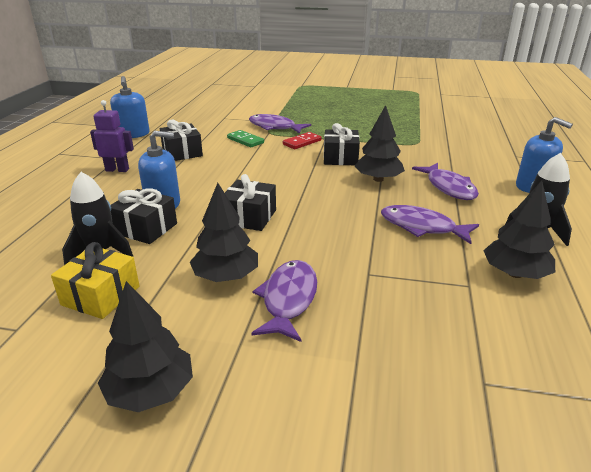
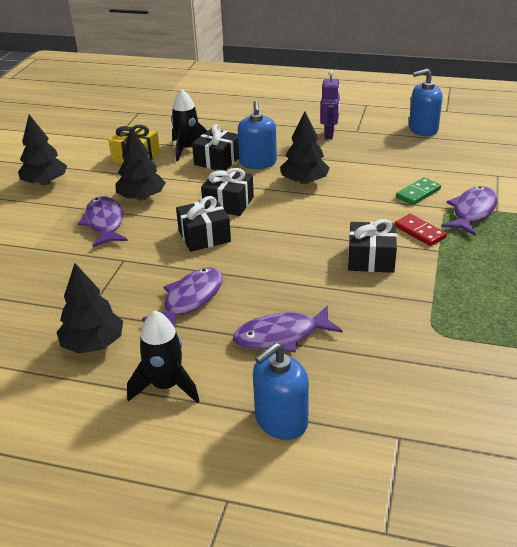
camera: 95 degrees right, 5 degrees up
(182, 152) = (375, 160): black gift -> black gift (204, 236)
(288, 299) = (104, 223): purple fish -> purple fish turned 120 degrees counterclockwise
(378, 179) = (307, 282): black tree -> black tree (304, 181)

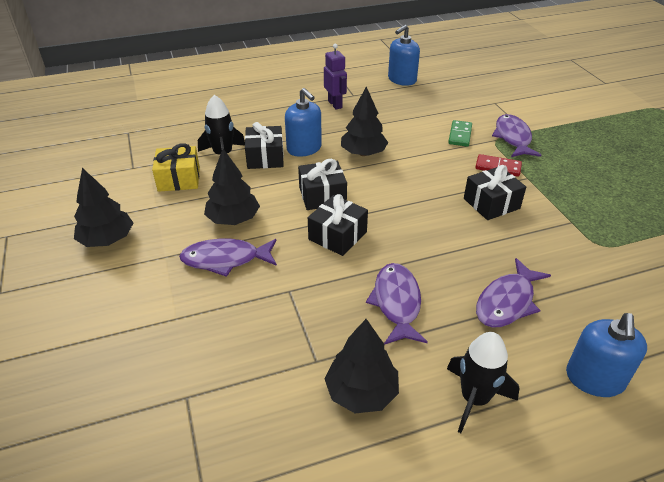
camera: 35 degrees left, 5 degrees up
(104, 223) = (225, 259): purple fish -> purple fish turned 45 degrees counterclockwise

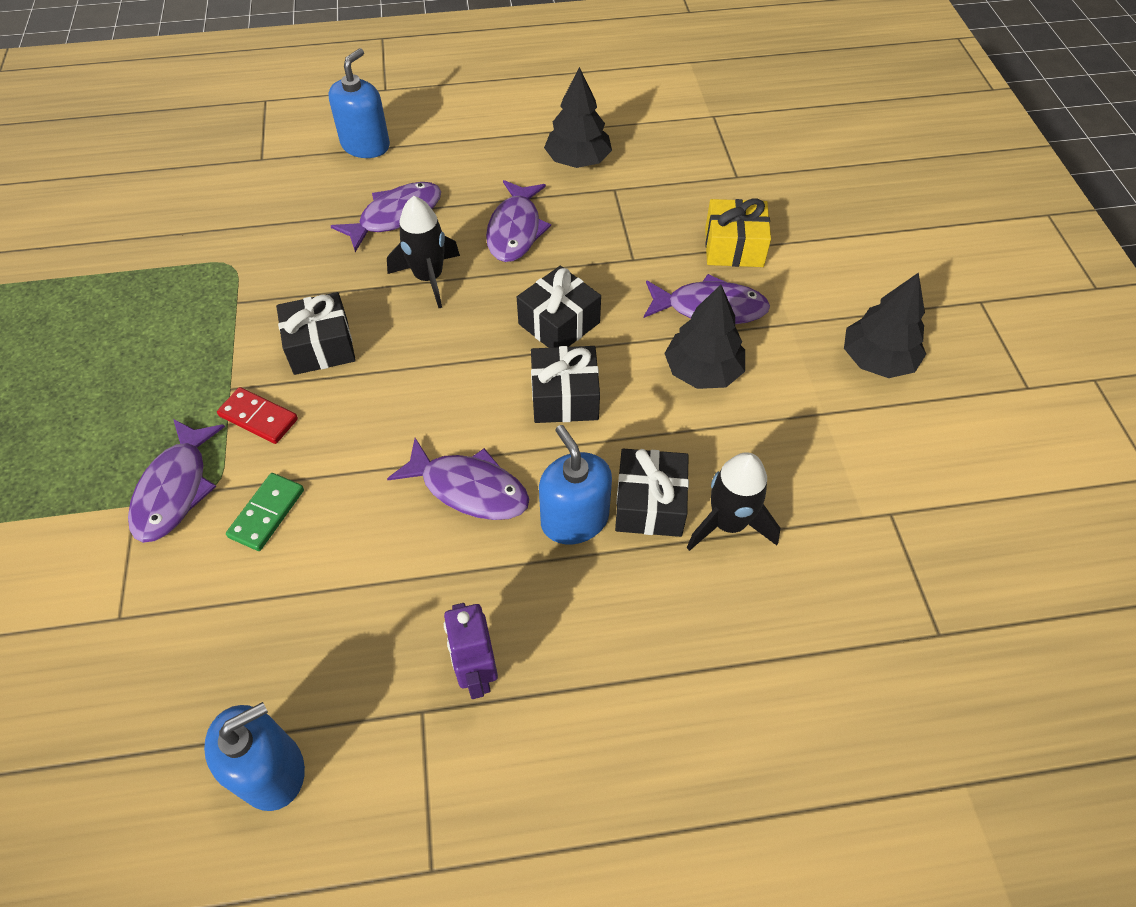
camera: 170 degrees left, 15 degrees up
(179, 179) = (800, 469): yellow gift -> yellow gift (734, 247)
(363, 153) = (469, 488): black tree -> purple fish
(474, 399) = (480, 145): black rocket -> black rocket (429, 278)

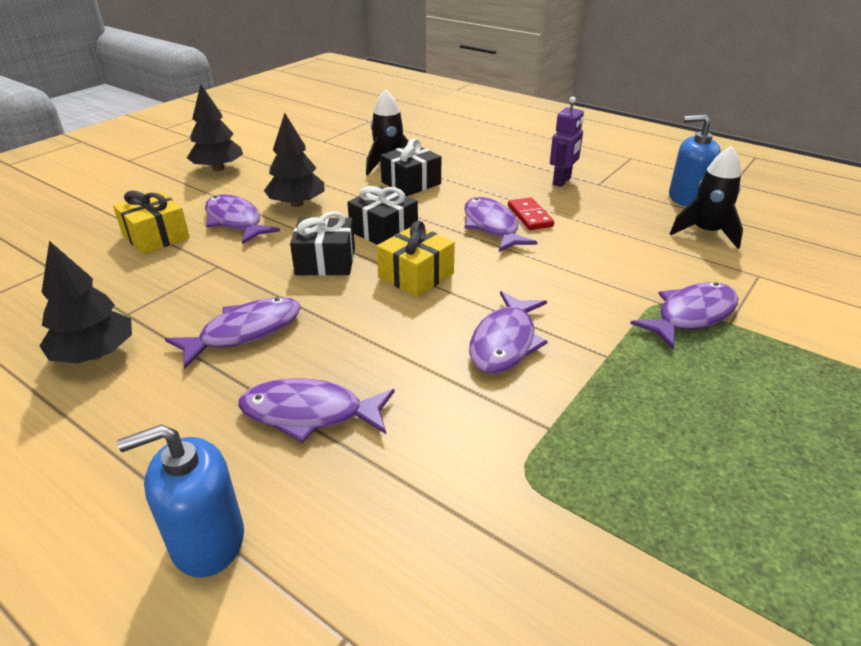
camera: 135 degrees left, 20 degrees down
(259, 417) = (597, 324): red domino -> red domino (529, 216)
(267, 513) = (629, 273): green domino -> none
(321, 346) = (505, 342): black gift -> purple fish
(429, 278) = (361, 340): black rocket -> black rocket (706, 233)
(464, 363) = (416, 275): none -> yellow gift
(574, 519) = (453, 194): blue soap dispenser -> none

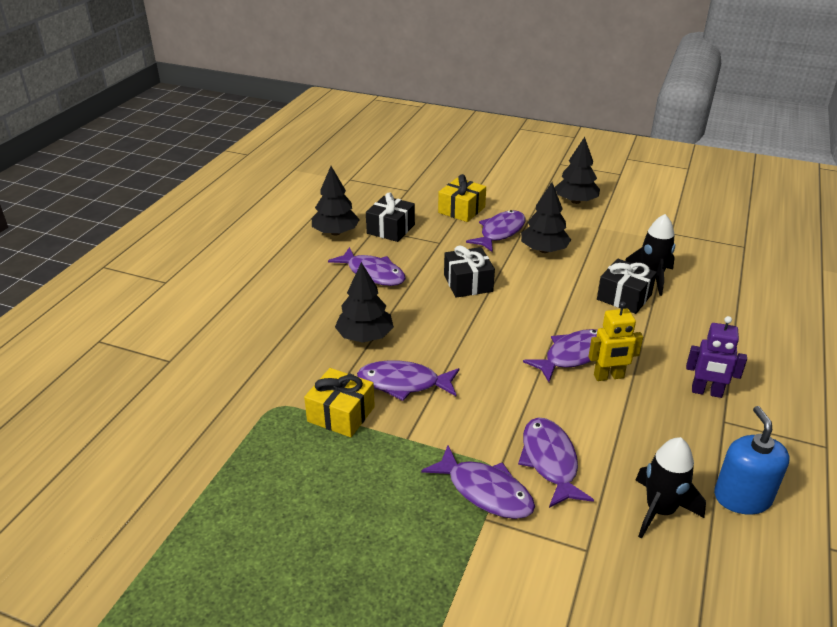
camera: 75 degrees right, 0 degrees up
(207, 540) = (217, 307): blue soap dispenser -> none
(309, 413) = (308, 315): purple fish -> purple fish (550, 461)
(384, 231) = (528, 299): black gift -> black gift (390, 229)
(393, 361) = (365, 336): none -> black tree
(416, 275) = (470, 327): yellow gift -> yellow gift (341, 414)
(529, 216) = (609, 376): red domino -> yellow robot

